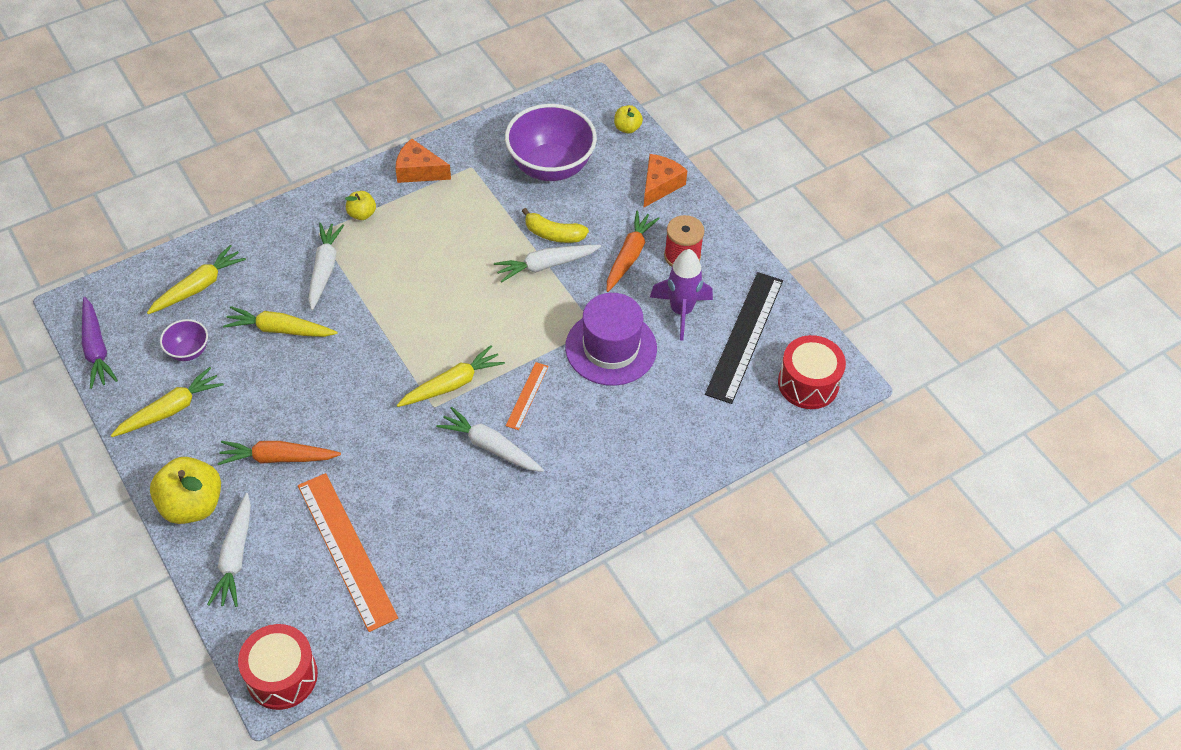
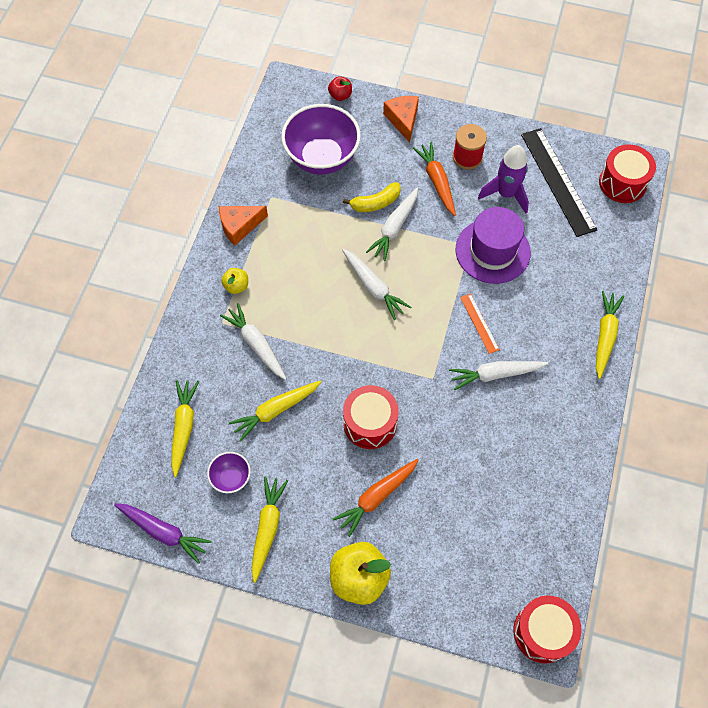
camera: 40 degrees left, 10 degrees up
(235, 556) = (426, 585): white carrot -> white carrot (373, 287)
(340, 399) = (370, 423): none -> red drum
(346, 550) = (488, 517): orange ruler -> none
(452, 384) = (427, 354): yellow carrot -> yellow carrot (605, 336)
(627, 128) = (340, 95): yellow apple -> red apple

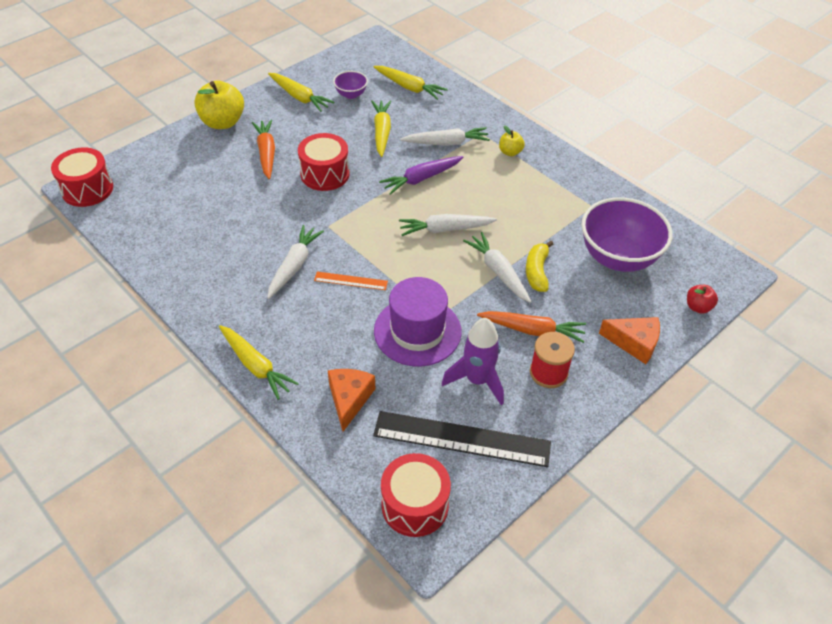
camera: 120 degrees right, 15 degrees down
(164, 532) = (343, 56): purple carrot -> purple carrot (421, 179)
(239, 226) = (571, 175): orange cheese -> orange cheese (349, 399)

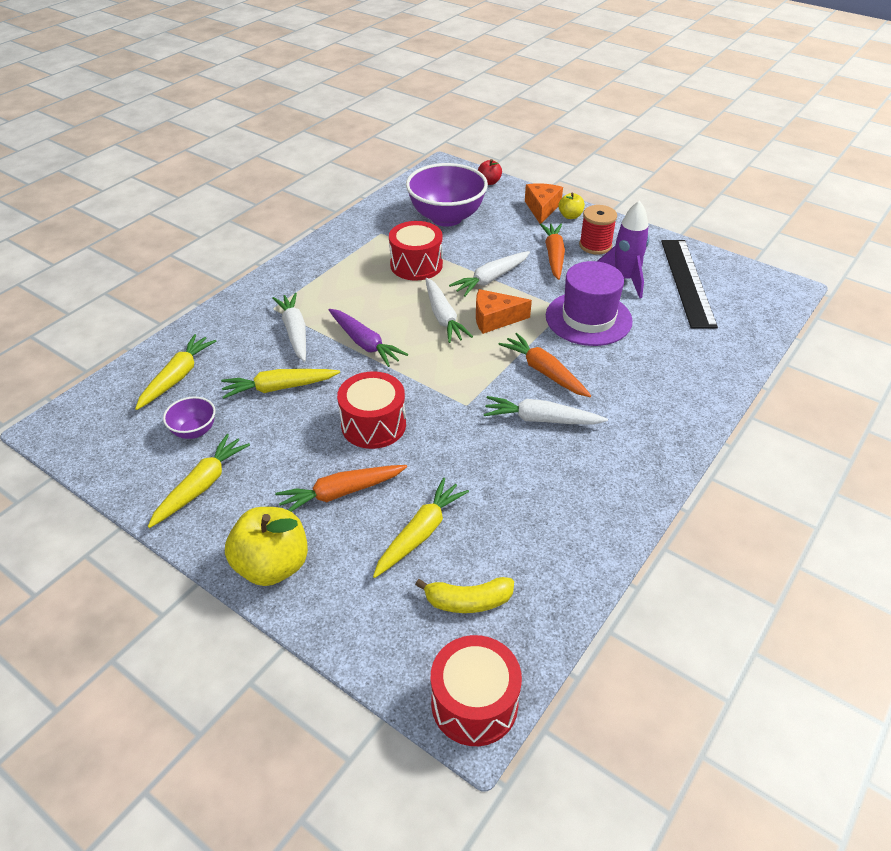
camera: 100 degrees left, 5 degrees down
(256, 366) = (691, 418): yellow carrot -> yellow carrot (420, 533)
(349, 399) = (689, 348): orange cheese -> orange cheese (495, 319)
(351, 281) = (544, 372): orange ruler -> orange carrot
(415, 505) = (762, 298): red drum -> red drum (416, 265)
(510, 152) = (305, 285): yellow apple -> yellow apple (570, 216)
(537, 272) = (481, 258): yellow banana -> yellow banana (468, 601)

